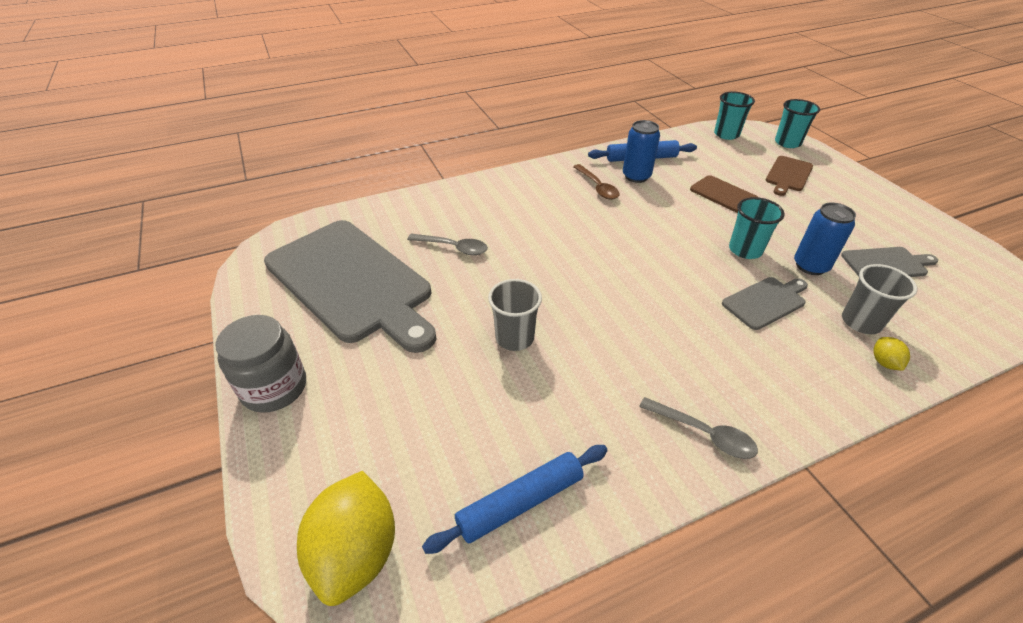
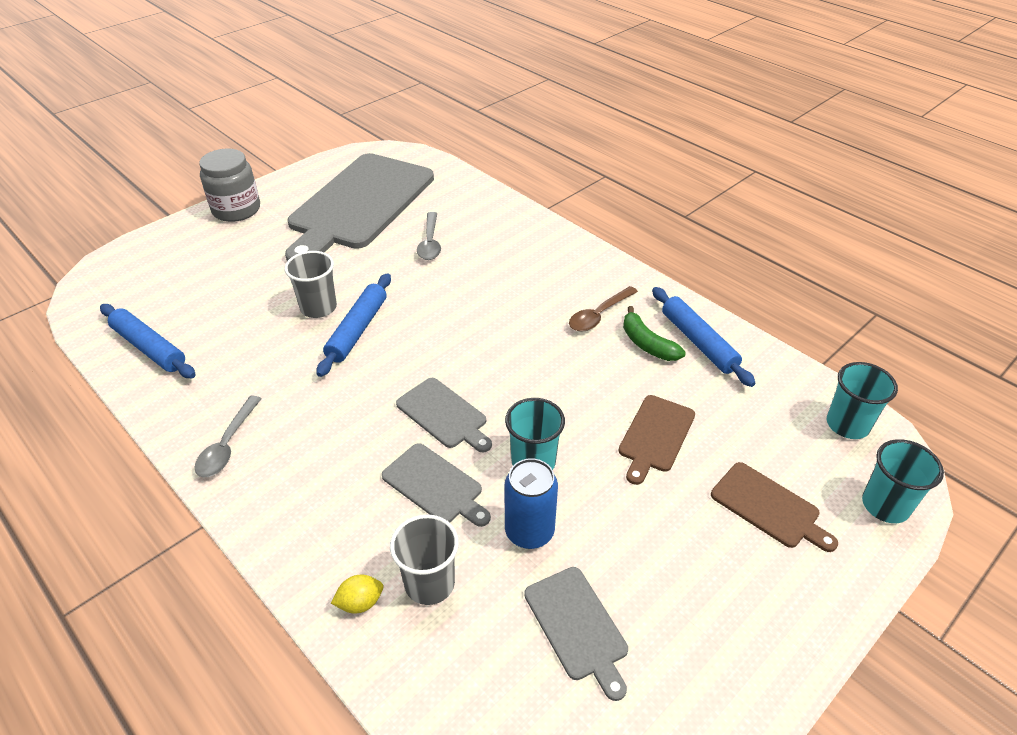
camera: 70 degrees right, 0 degrees up
(356, 552) = (109, 286): yellow lemon -> none
(562, 315) = (357, 330): none -> blue rolling pin
(636, 176) = (647, 344): blue can -> green banana
(688, 283) = (444, 415): none -> grey cutting board
(788, 175) = (768, 507): brown cutting board -> brown cutting board turned 150 degrees counterclockwise

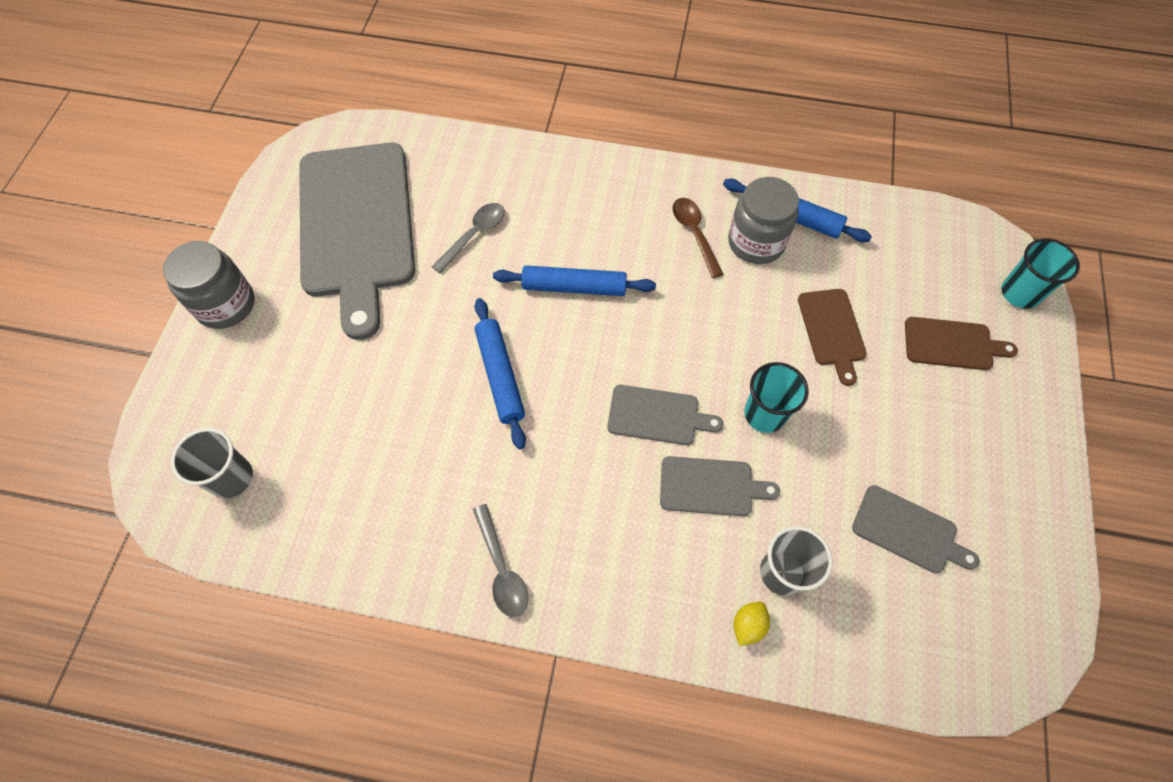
camera: 35 degrees left, 20 degrees up
(149, 348) = (313, 522): blue rolling pin -> blue rolling pin (574, 287)
(318, 307) = (438, 373): grey cup -> grey cup (231, 478)
(430, 243) = (474, 235): grey spoon -> grey spoon turned 105 degrees counterclockwise
(529, 532) = (814, 478): blue can -> none
(599, 315) = (694, 234): brown spoon -> brown spoon turned 150 degrees clockwise
(647, 344) = (756, 242): green banana -> grey jar
(847, 424) = (950, 235): turquoise cup -> none

